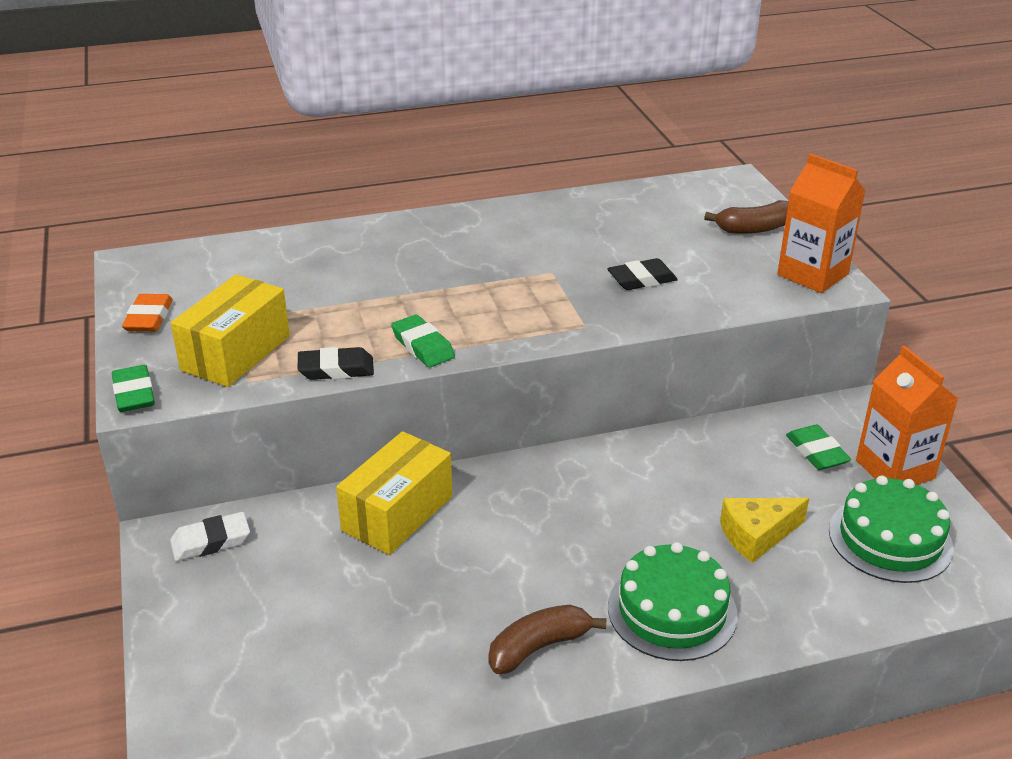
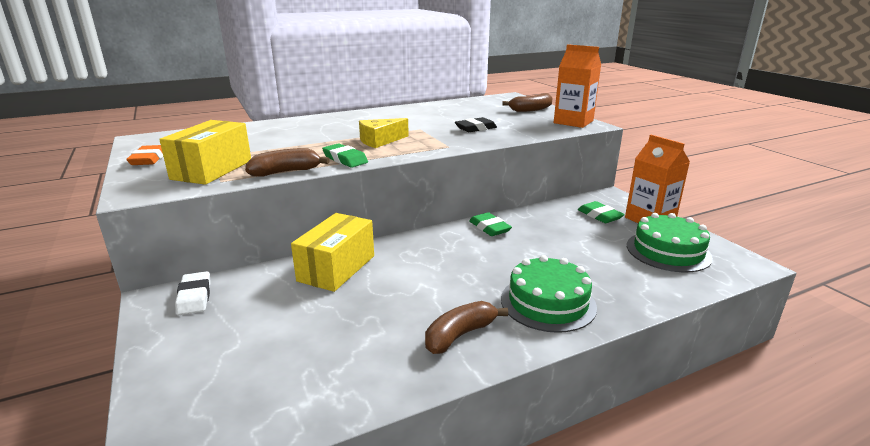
camera: 10 degrees left, 10 degrees down
(134, 394) = (131, 192): green eraser -> green eraser (489, 228)
(211, 541) = (194, 297): white eraser -> white eraser turned 75 degrees counterclockwise
(336, 369) = (286, 172): black eraser -> brown banana
(757, 535) = (584, 257): yellow cheese -> yellow cheese (380, 141)

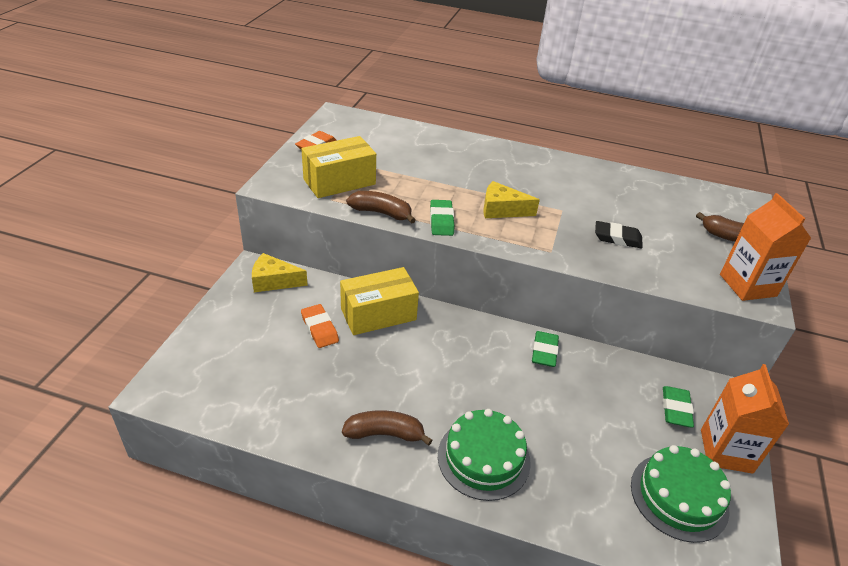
camera: 40 degrees right, 15 degrees up
(194, 297) = (274, 281): white eraser -> yellow cheese
(295, 304) = (319, 329): none -> orange eraser

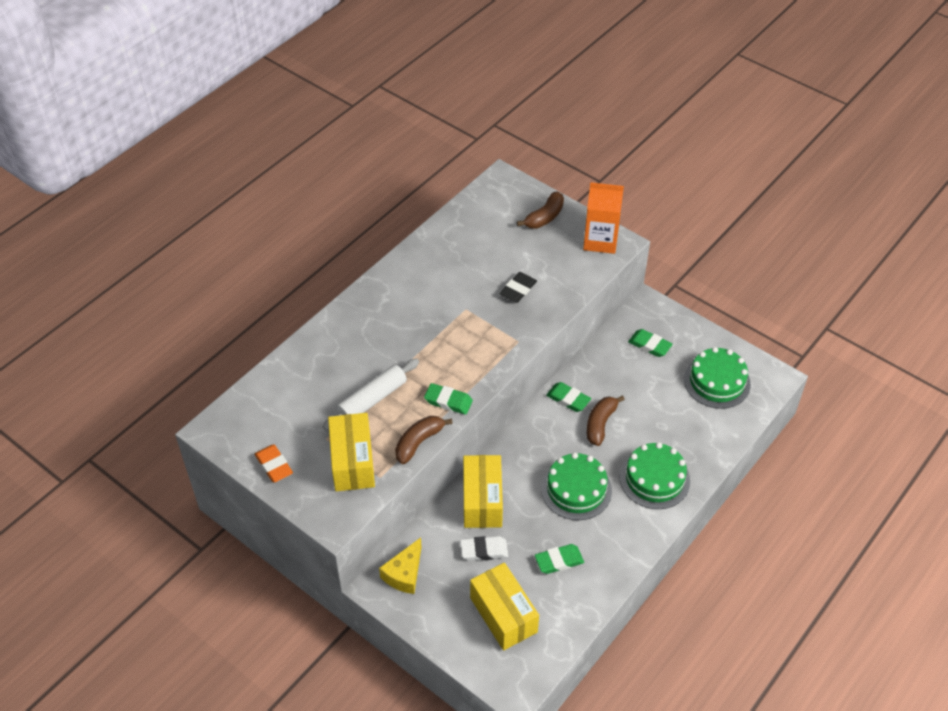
camera: 65 degrees left, 10 degrees up
(246, 360) = (503, 615): none -> yellow box
(319, 329) = (484, 550): orange eraser -> white eraser
(329, 391) = (559, 561): none -> green eraser
(385, 434) = (614, 534): brown banana -> brown banana (600, 424)
(414, 178) = (372, 400): none -> white rolling pin
(429, 385) = (576, 489): none -> green cake
(502, 210) = (449, 351): yellow cheese -> none
(726, 451) = (691, 337): orange carton -> none

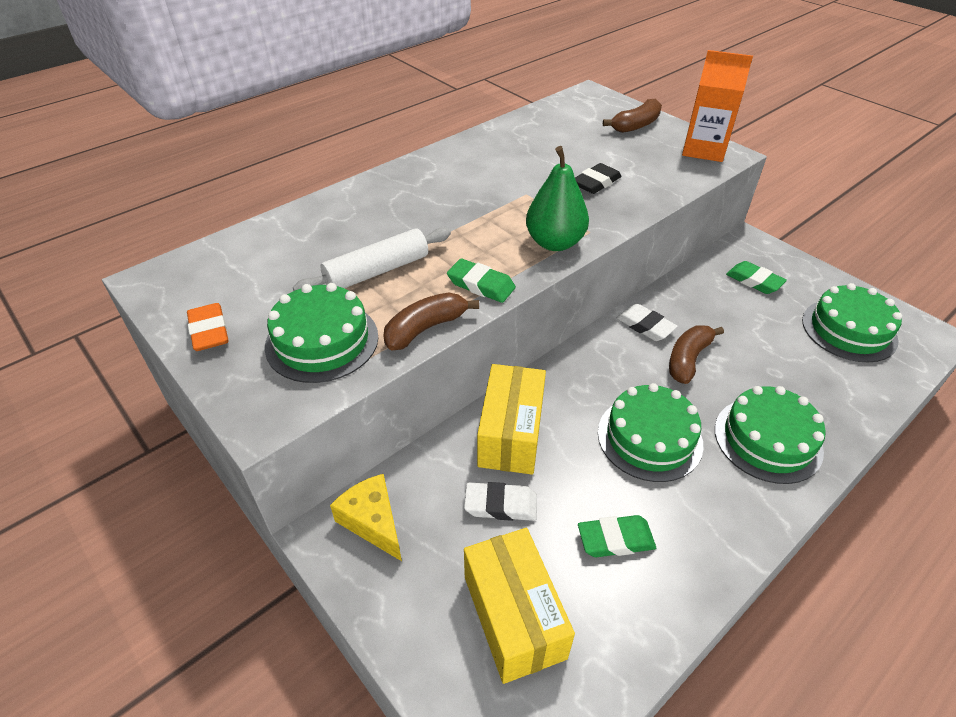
camera: 10 degrees right, 5 degrees down
(353, 462) = (322, 341): yellow box -> green cake
(404, 574) = (372, 521): yellow cheese -> yellow cheese turned 105 degrees clockwise
(494, 355) = (554, 243): none -> green pear
(568, 399) = (645, 326): green eraser -> white eraser

